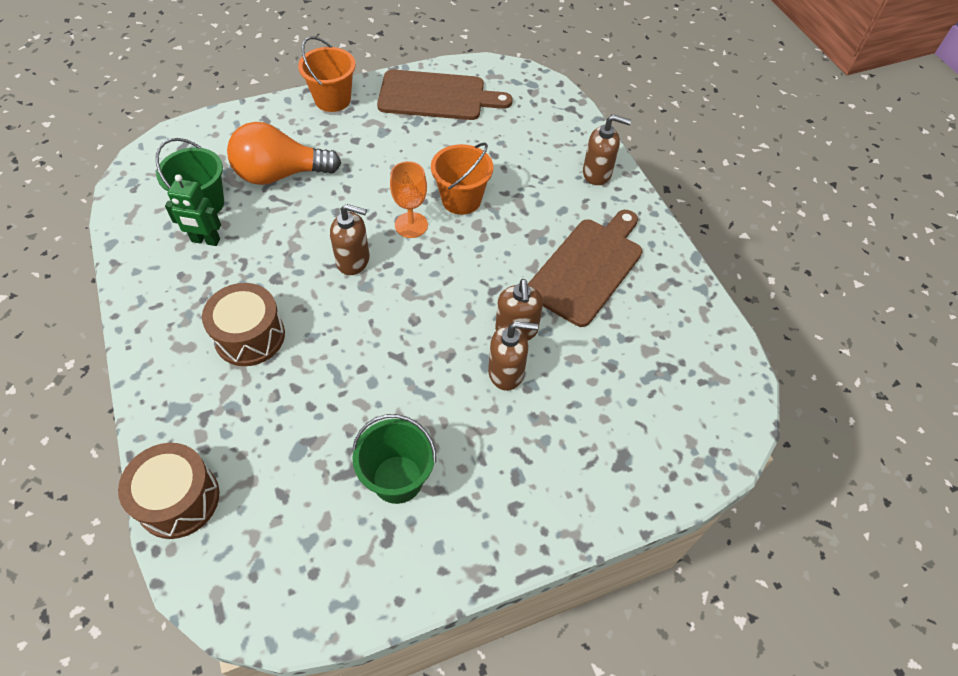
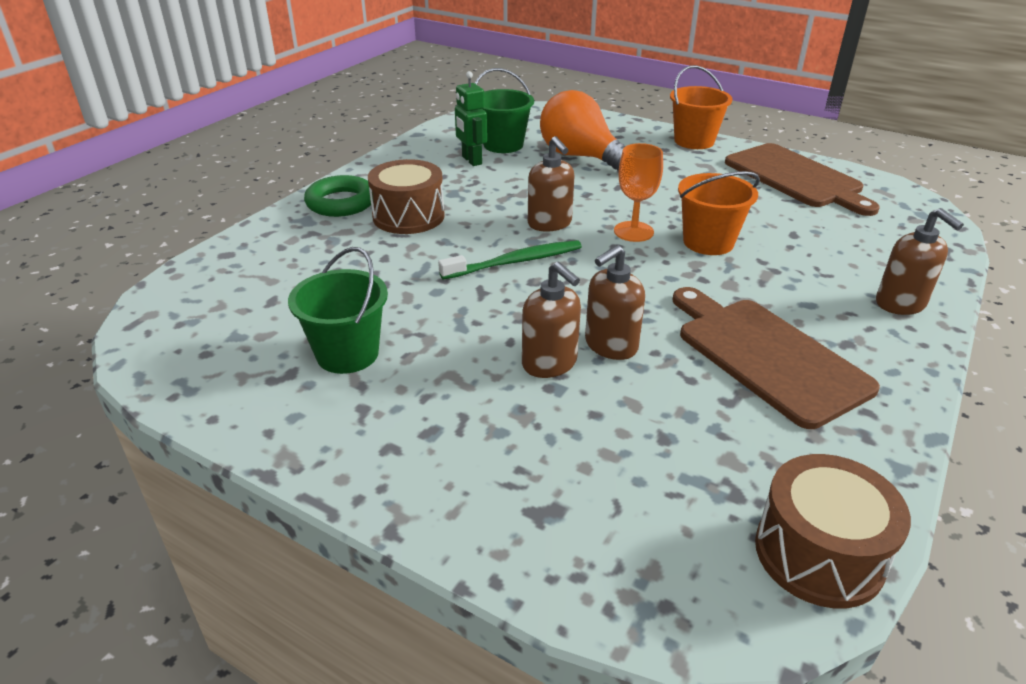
camera: 55 degrees right, 20 degrees down
(175, 368) = (341, 202): none -> green ring
(178, 499) = (224, 258): brown drum -> brown drum (819, 553)
(381, 314) = (515, 262): none -> green toothbrush
(587, 267) = (766, 356): brown cutting board -> brown cutting board turned 120 degrees counterclockwise

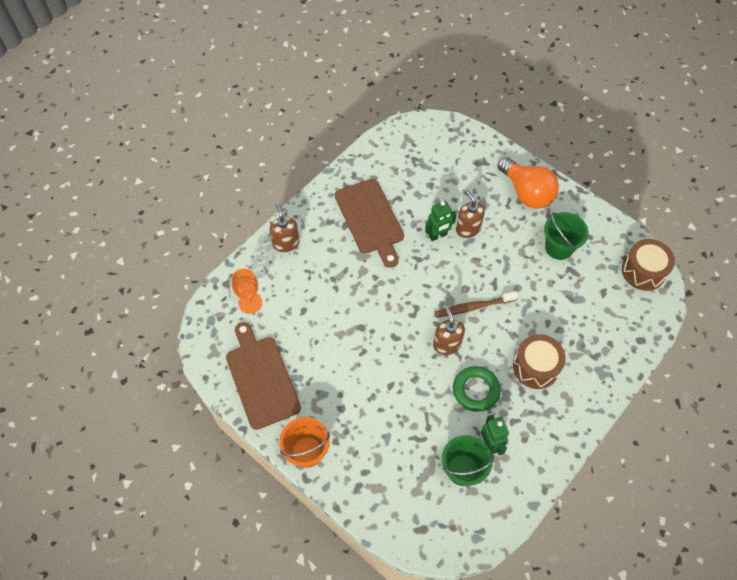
camera: 170 degrees left, 25 degrees up
(341, 202) = (582, 392): green ring -> green ring (476, 390)
(515, 262) = (473, 307): green toothbrush -> brown toothbrush
(581, 157) = (405, 437): orange light bulb -> orange light bulb (526, 192)
(610, 345) = (438, 235): brown soap dispenser -> green robot
(633, 231) = (397, 327): orange goblet -> orange goblet (250, 303)
(708, 242) = (357, 310): orange bucket -> none
(819, 553) = (397, 137): brown drum -> brown drum (643, 271)

